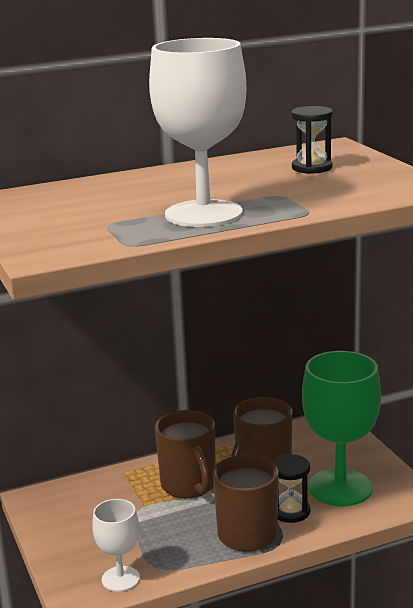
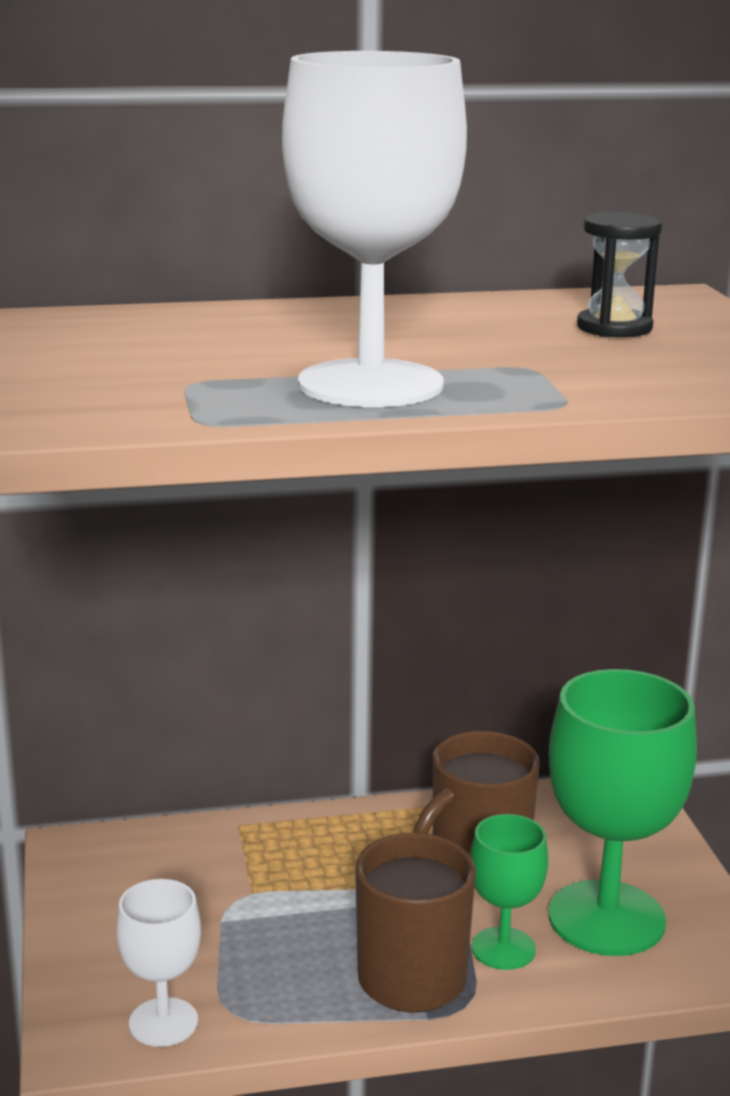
camera: 10 degrees right, 0 degrees up
(189, 486) = (341, 869): brown mug -> none
(290, 511) = (503, 948): black hourglass -> green goblet

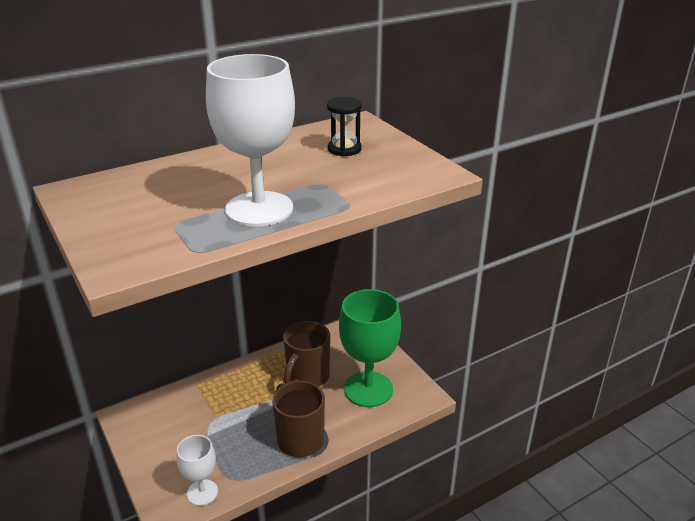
camera: 20 degrees left, 10 degrees up
(503, 948) = (332, 415): green goblet -> none

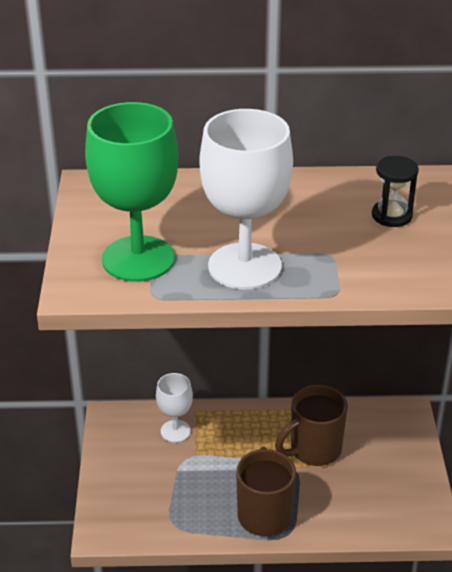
camera: 30 degrees right, 5 degrees up
(202, 492) = (140, 526): white goblet -> white goblet (175, 431)
(368, 389) = (372, 491): green goblet -> green goblet (138, 259)

